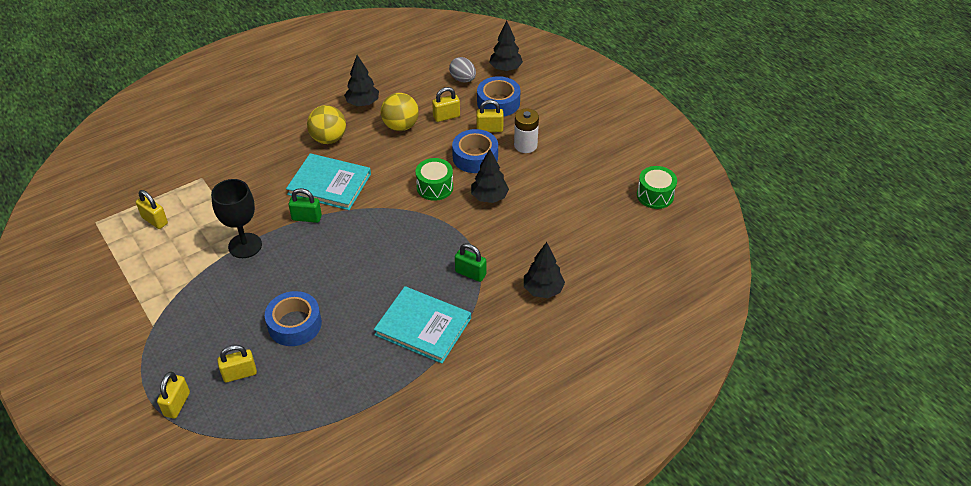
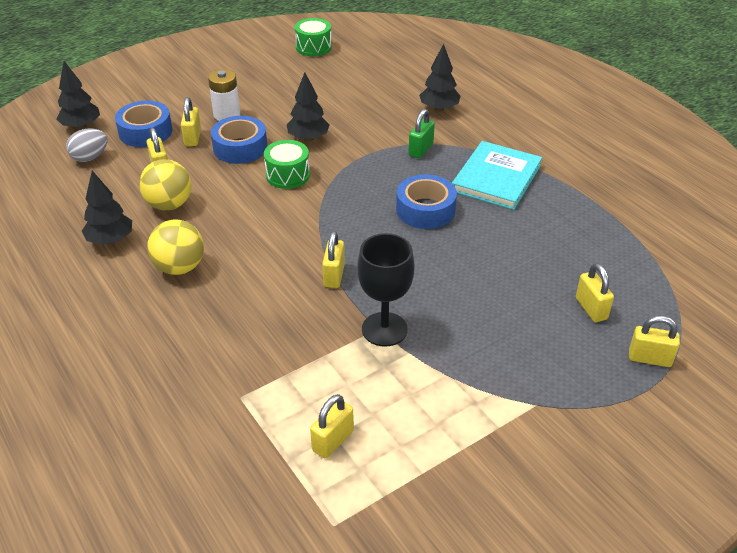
camera: 90 degrees left, 5 degrees down
(294, 324) = (510, 270): blue tape -> blue tape (425, 210)
(306, 218) = (334, 275): green padlock -> yellow padlock
(329, 184) = (272, 260): turquoise book -> none

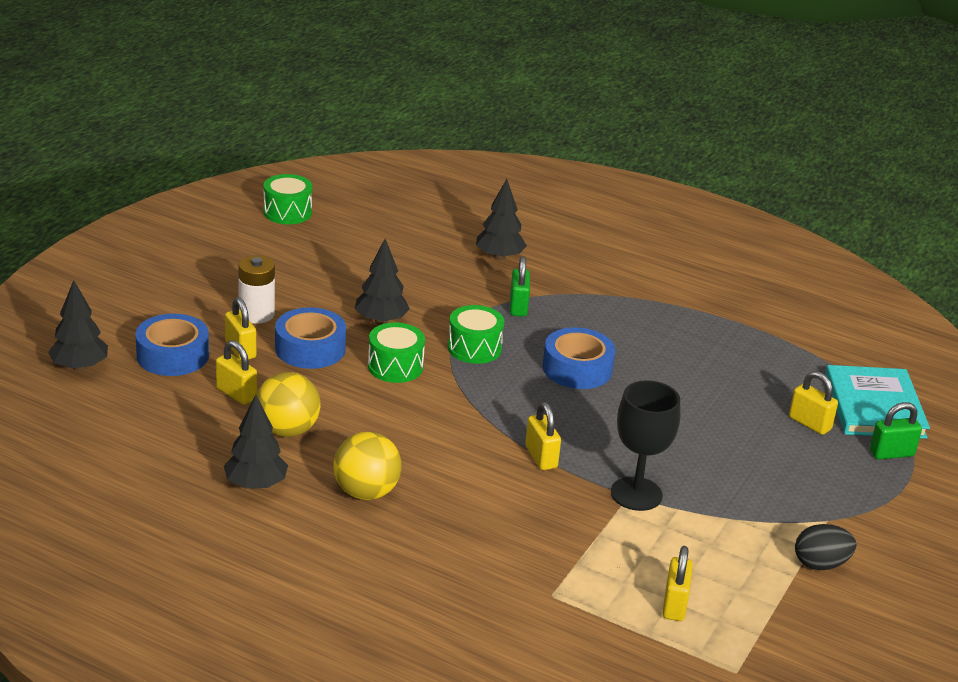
camera: 30 degrees left, 10 degrees down
(90, 157) = (131, 401): grey egg -> none
(359, 174) = (474, 348): none -> green drum
(495, 446) = (820, 564): none -> black egg
(496, 178) = (622, 319): turquoise book -> turquoise book (874, 406)
(649, 358) = (891, 453): yellow padlock -> green padlock

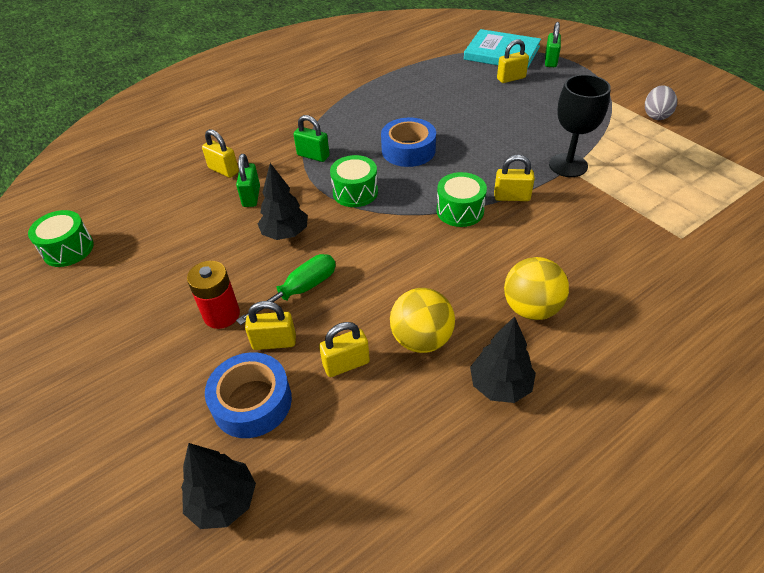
camera: 60 degrees left, 15 degrees up
(256, 314) = (222, 315): white battery -> red battery
(310, 348) = (301, 290): blue tape -> green screwdriver
(395, 366) = (357, 243): green drum -> green drum (460, 211)
(423, 286) = (251, 196): none -> green padlock
(499, 257) = (240, 147): black tree -> none
(674, 605) = (695, 183): yellow padlock -> yellow padlock (223, 170)
(820, 564) = (656, 115): black egg -> grey egg

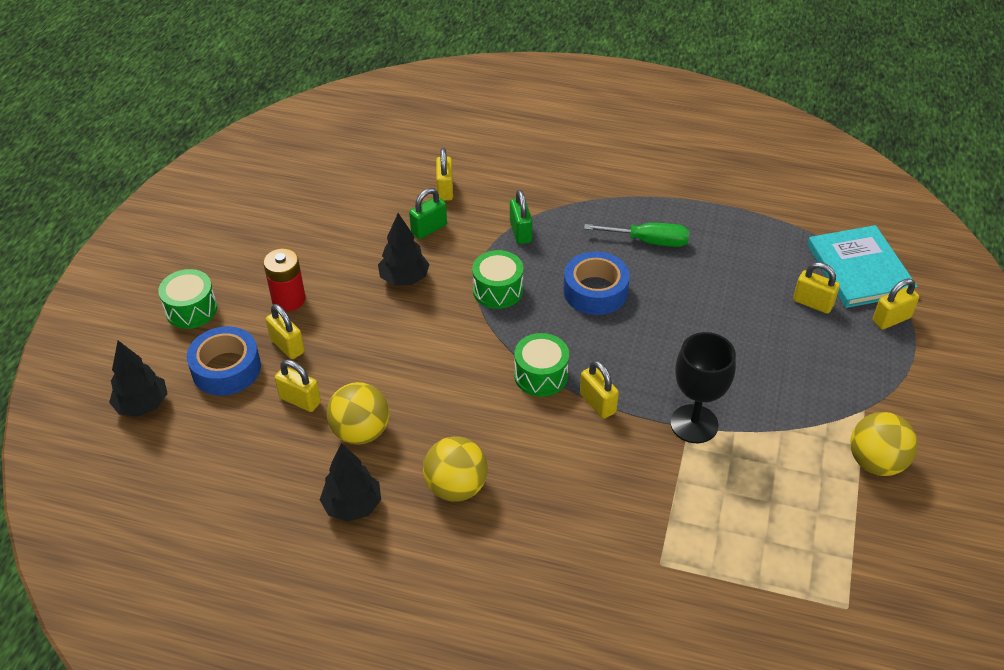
camera: 50 degrees right, 0 degrees up
(68, 249) = (279, 171): green drum -> green drum (191, 309)
(301, 290) = (351, 328): green screwdriver -> green screwdriver (649, 241)
(550, 61) = (891, 319): green padlock -> yellow padlock
(656, 115) = (876, 462): grey egg -> yellow ball

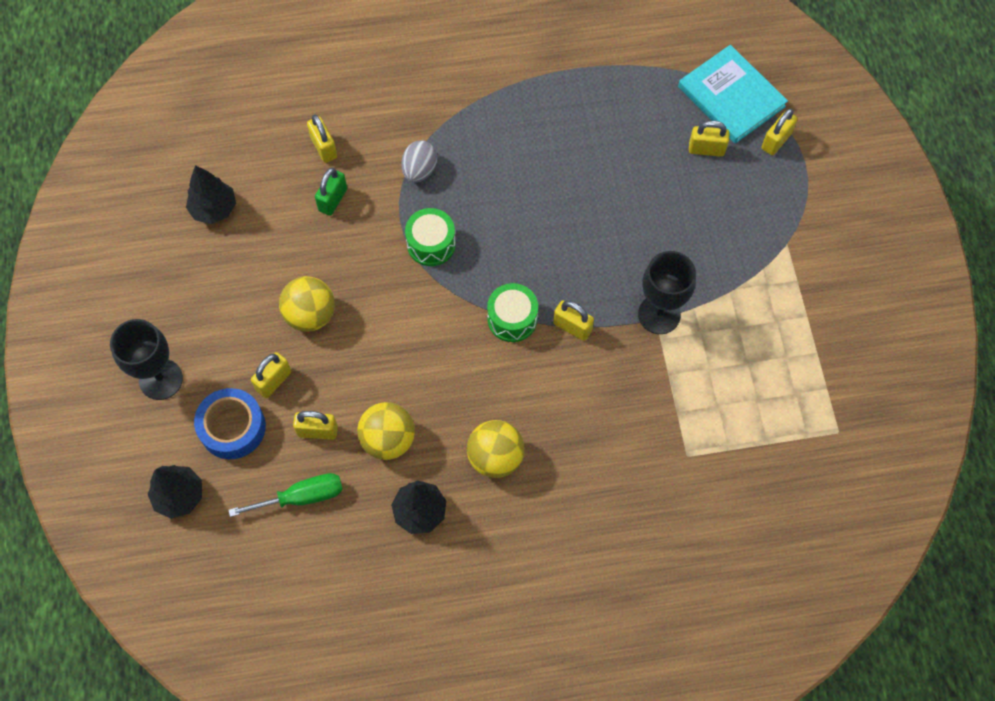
camera: 25 degrees left, 20 degrees up
(191, 309) = (161, 379): green drum -> black goblet
(287, 346) = (274, 381): yellow padlock -> yellow padlock turned 75 degrees counterclockwise
(288, 299) = (246, 331): red battery -> none
(404, 279) = (340, 265): black tree -> black tree (214, 209)
(520, 232) = (419, 170): green padlock -> grey egg
(595, 291) = (517, 210): blue tape -> none
(649, 241) = (540, 136): green screwdriver -> green screwdriver (302, 497)
(876, 462) = (813, 291): yellow ball -> yellow ball (310, 315)

